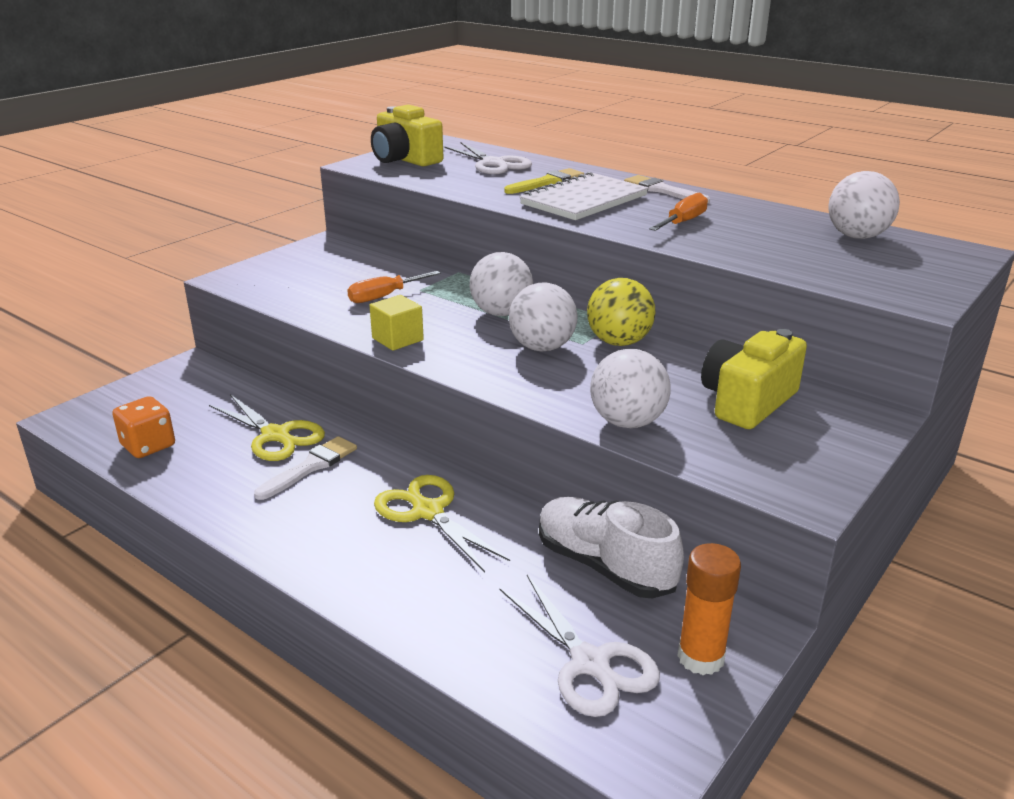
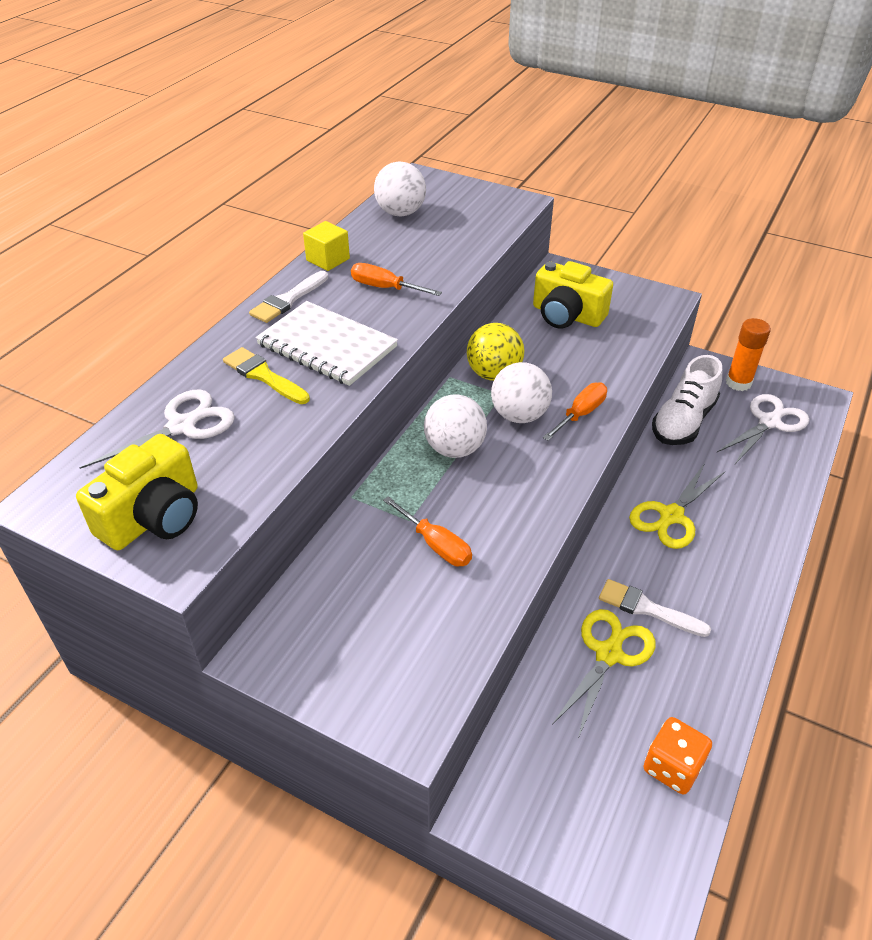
camera: 100 degrees left, 15 degrees up
(397, 339) = (536, 511): yellow cube -> yellow cube (328, 259)
(533, 380) = (580, 414): none -> orange screwdriver
(627, 422) = (620, 365): white ball -> none

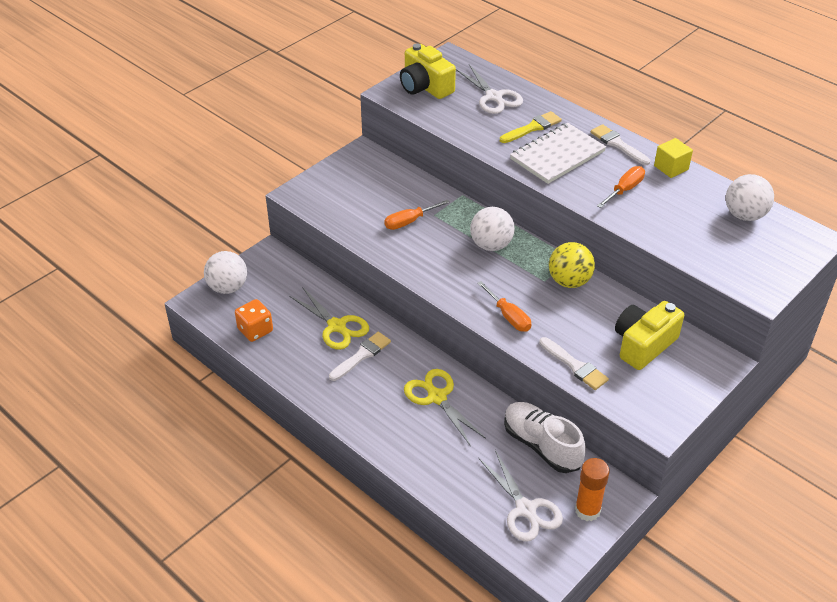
camera: 105 degrees right, 0 degrees up
(519, 415) = (516, 284): white ball -> white ball (228, 287)
(627, 356) = (575, 366): none -> white brush

